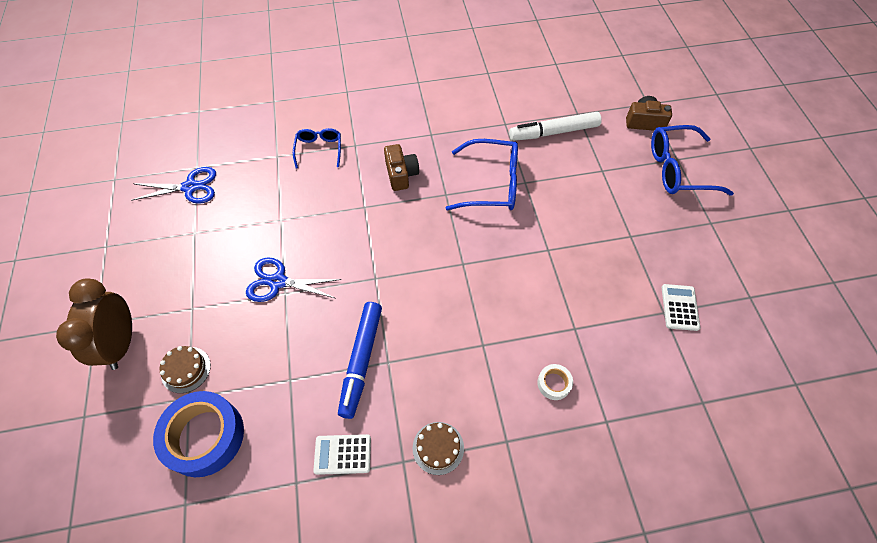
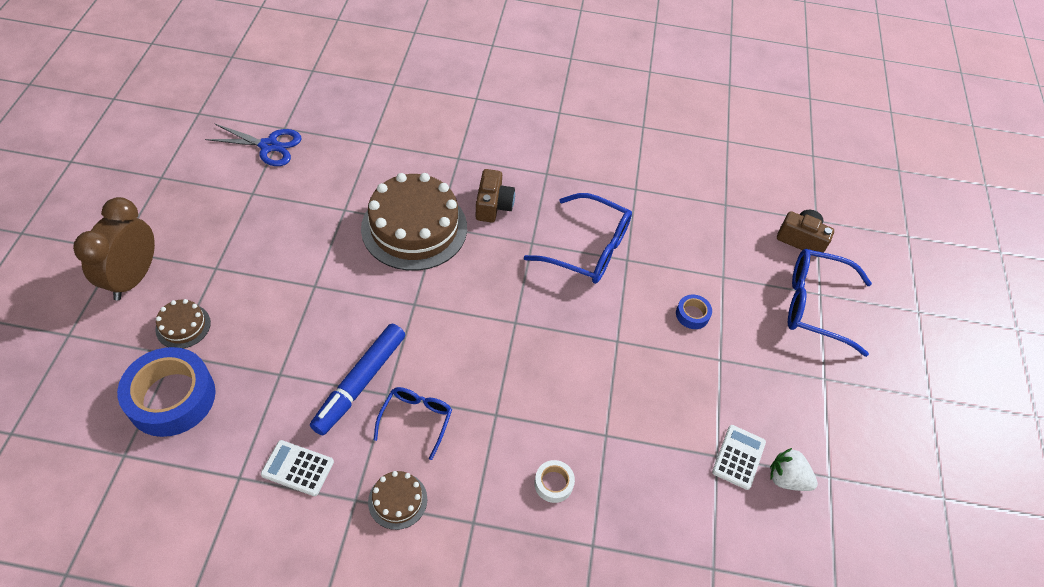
camera: 15 degrees right, 5 degrees down
(278, 282) = (312, 272): blue scissors -> none
(319, 149) = (418, 150): blue glasses -> blue glasses (416, 419)
(346, 215) = (414, 228): none -> brown cake
(554, 132) = (687, 216): white marker -> none
(594, 208) = (692, 314): none -> blue tape
(721, 310) = (787, 478): none -> white strawberry

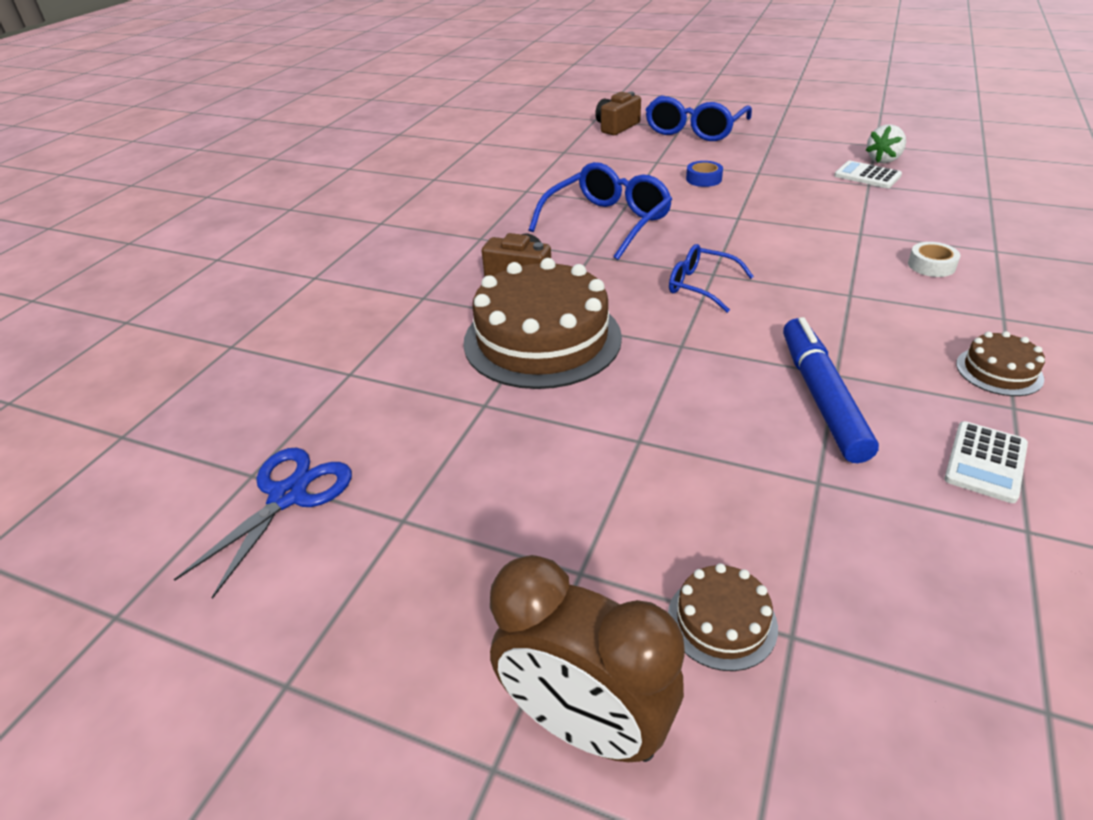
camera: 70 degrees left, 15 degrees down
(171, 397) = (894, 633): blue tape -> none
(360, 383) = (821, 397): blue marker -> blue marker turned 135 degrees counterclockwise
(416, 419) = (871, 351): blue glasses -> blue glasses (700, 286)

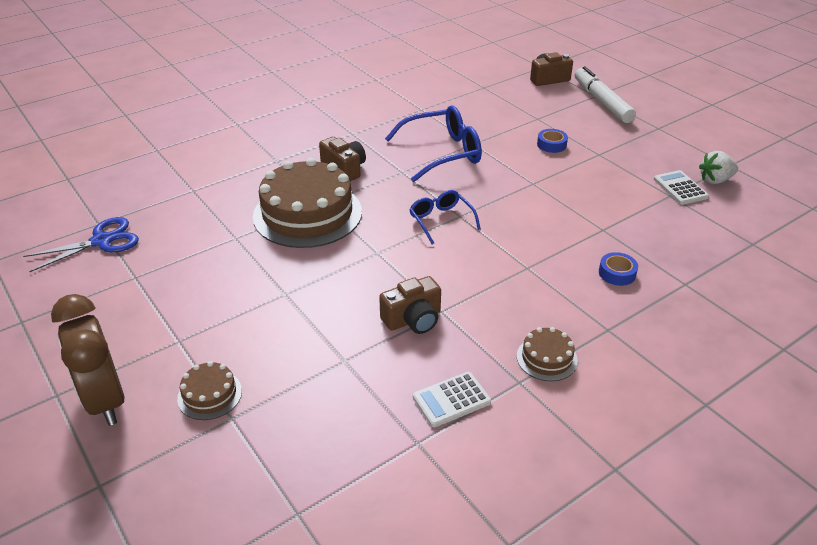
camera: 30 degrees right, 0 degrees up
(694, 130) = (602, 102): blue glasses -> white marker
(821, 397) = (413, 319): blue marker -> brown camera
(931, 265) = (617, 273): white tape -> blue tape

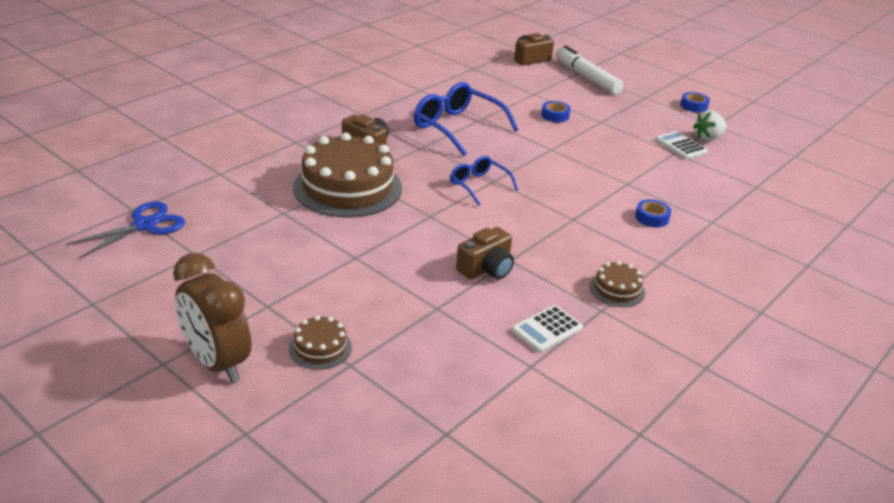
camera: 15 degrees left, 5 degrees down
(443, 153) = (457, 127): blue glasses -> blue glasses turned 105 degrees counterclockwise
(711, 141) = (693, 106): none -> blue tape

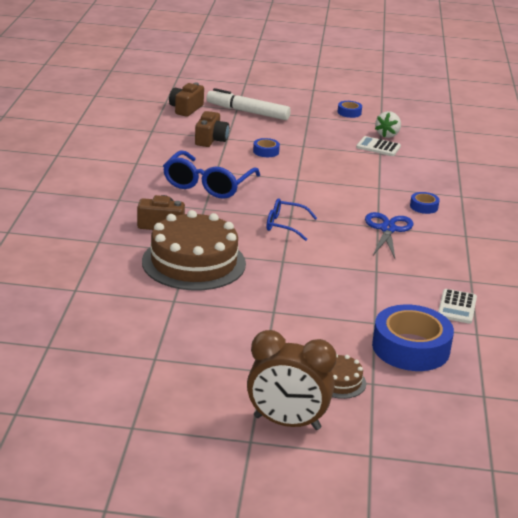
camera: 35 degrees left, 5 degrees down
(144, 225) = (78, 354): blue scissors -> blue scissors (388, 229)
(438, 348) = (410, 348): none -> blue tape
(457, 127) = (207, 185): blue glasses -> blue glasses turned 75 degrees counterclockwise
(486, 269) = (370, 283): brown camera -> brown camera (211, 140)
(617, 289) = (463, 264): brown cake -> none

